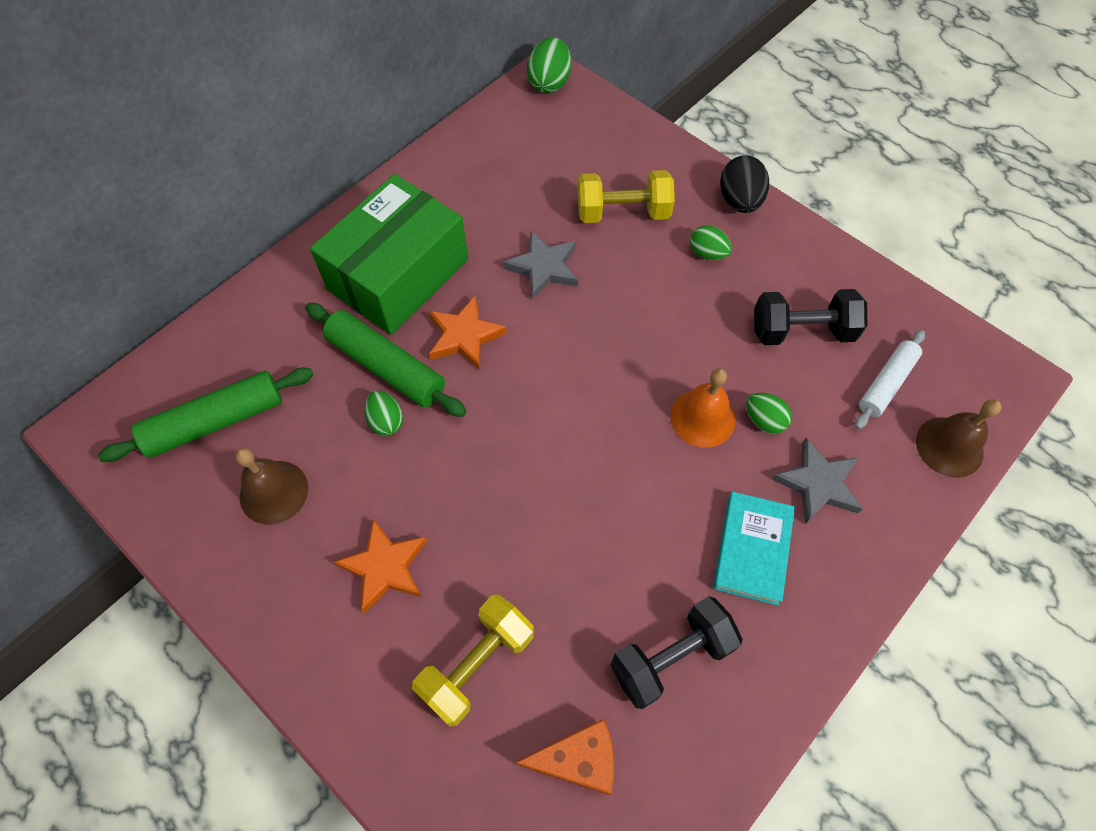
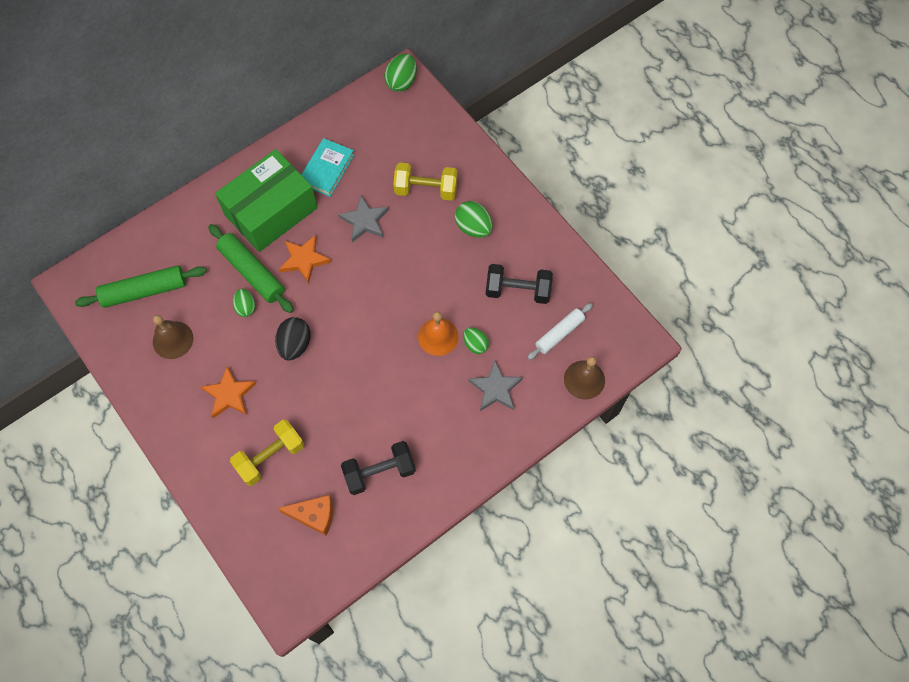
camera: 10 degrees right, 5 degrees up
(707, 253) = (473, 227): green egg -> green egg, size x1.51
(739, 201) = (506, 193): black egg -> black egg (295, 344)
(752, 549) = (443, 420): turquoise book -> turquoise book (327, 169)

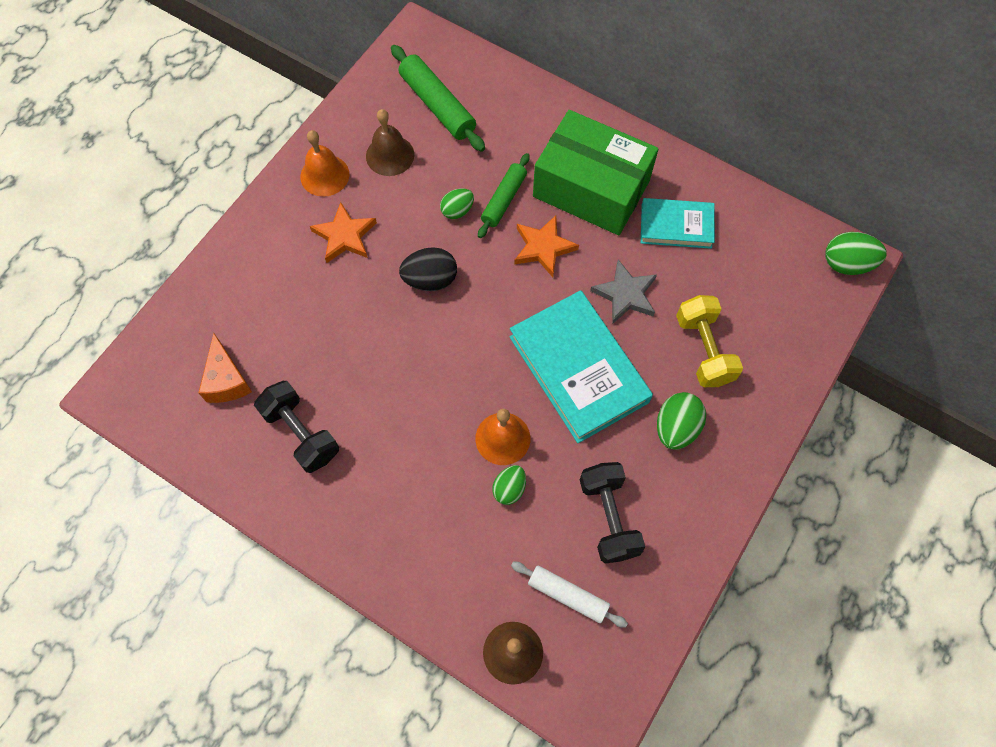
camera: 70 degrees right, 0 degrees up
(167, 394) = (324, 175): none -> orange bell
(252, 272) = (503, 199): green rolling pin -> green rolling pin, size x0.66
(270, 457) = (284, 307): yellow dumbbell -> none
(407, 270) = (578, 369): none -> turquoise book
(495, 388) = (457, 536): grey star -> none

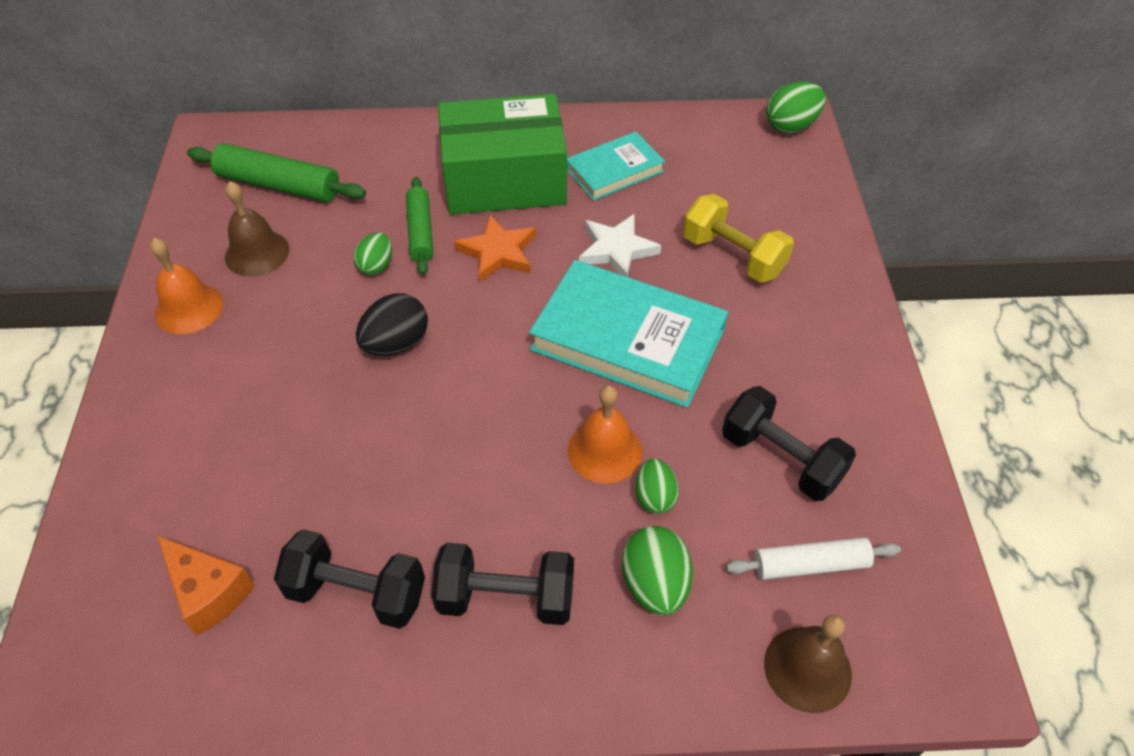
camera: 35 degrees left, 15 degrees down
(345, 236) = (259, 354): orange star -> none
(378, 492) = (506, 597): none -> black dumbbell
(625, 294) = (616, 250): grey star -> white star
(676, 428) = (770, 336): green egg -> green egg (655, 584)

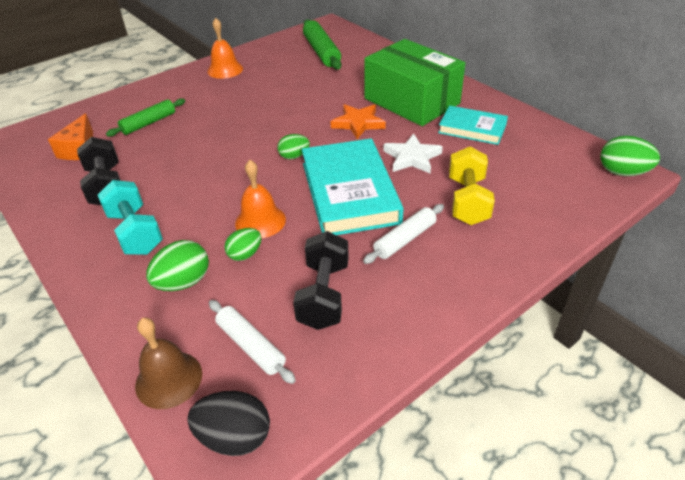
camera: 55 degrees right, 10 degrees down
(257, 253) = (275, 67): brown bell -> none
(376, 266) = (304, 97): green egg -> green egg (294, 156)
(396, 344) = (262, 125): black egg -> black egg (234, 437)
(420, 232) = (342, 97): green rolling pin -> green rolling pin (149, 123)
(506, 597) = (135, 232): black dumbbell -> turquoise dumbbell
(750, 342) = (405, 239): none -> white rolling pin

